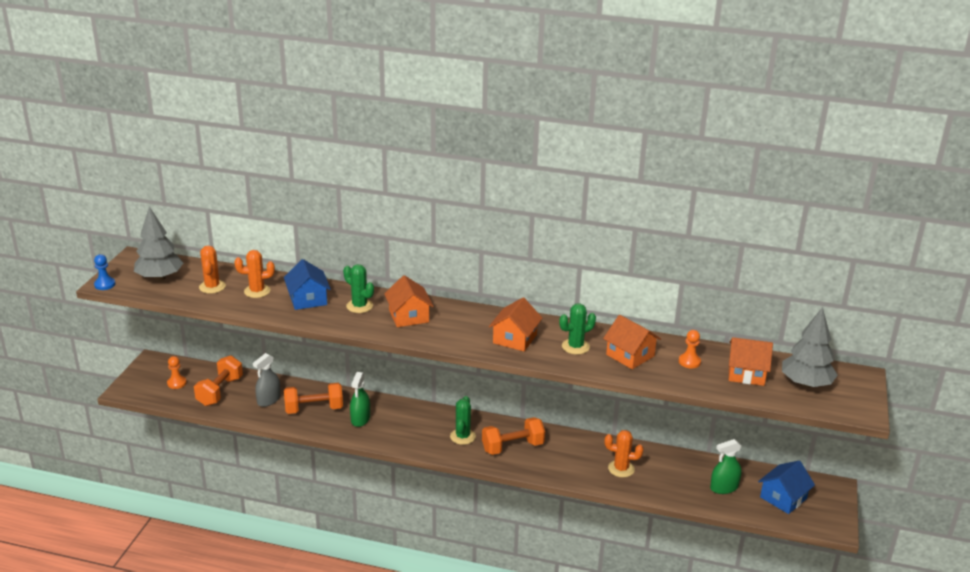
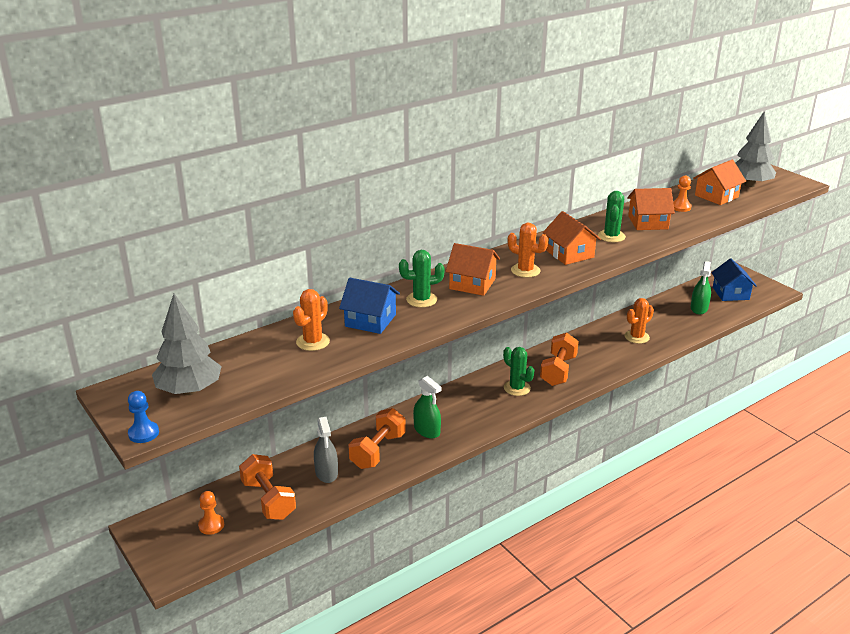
camera: 50 degrees left, 0 degrees up
(212, 287) = (263, 364): orange cactus -> orange cactus (525, 270)

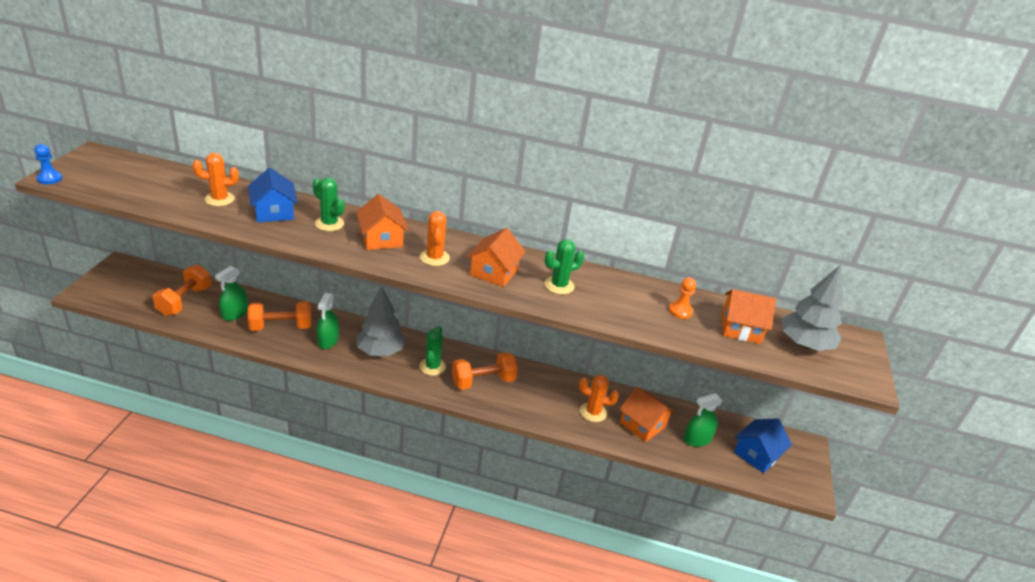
camera: 45 degrees right, 5 degrees up
(189, 390) = (114, 176): grey tree -> grey tree (380, 351)
(211, 525) = (140, 289): orange pawn -> none
(326, 473) = (235, 314): grey spray bottle -> green spray bottle
(648, 222) = (617, 299): orange house -> orange house (642, 424)

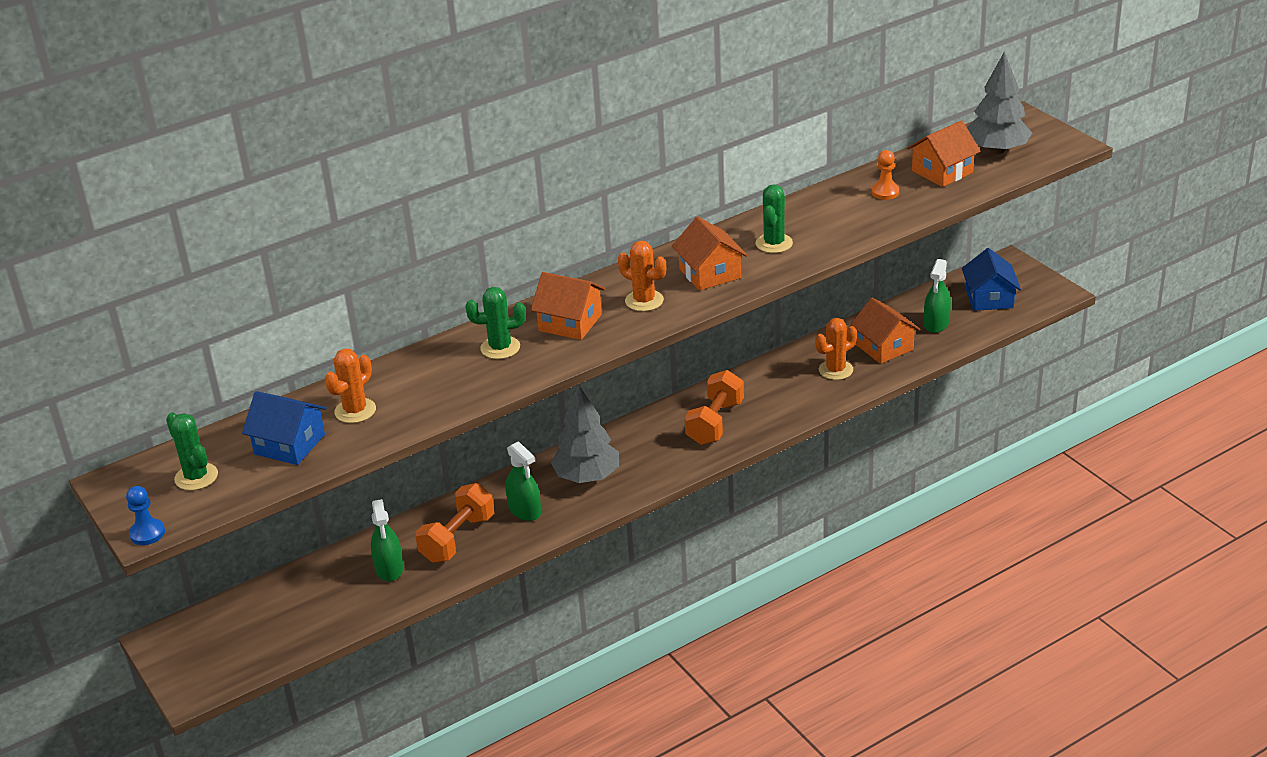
camera: 40 degrees left, 0 degrees up
(184, 301) = (314, 604): orange dumbbell -> none
(274, 212) = (430, 379): blue house -> blue house (289, 444)
(432, 367) = (654, 449): green cactus -> green cactus (196, 477)
(642, 424) = (884, 347): orange house -> orange house turned 60 degrees clockwise

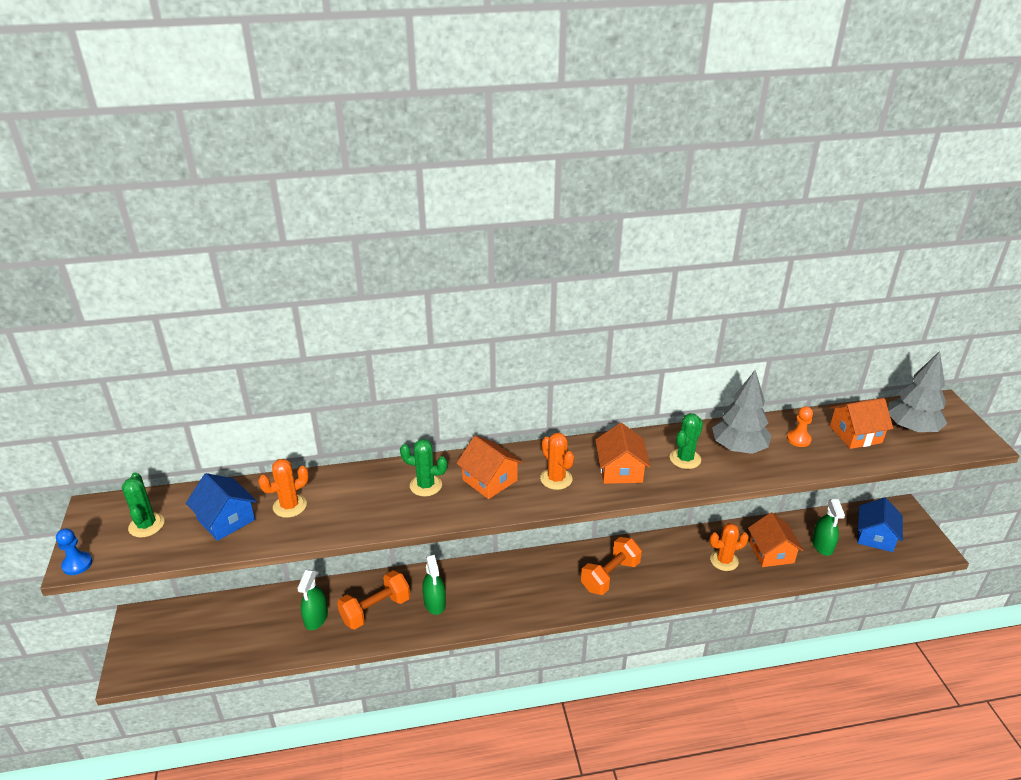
camera: 20 degrees right, 0 degrees up
(587, 477) = (493, 590): grey tree -> grey tree (738, 448)
(936, 323) = (822, 545): green spray bottle -> green spray bottle turned 45 degrees counterclockwise

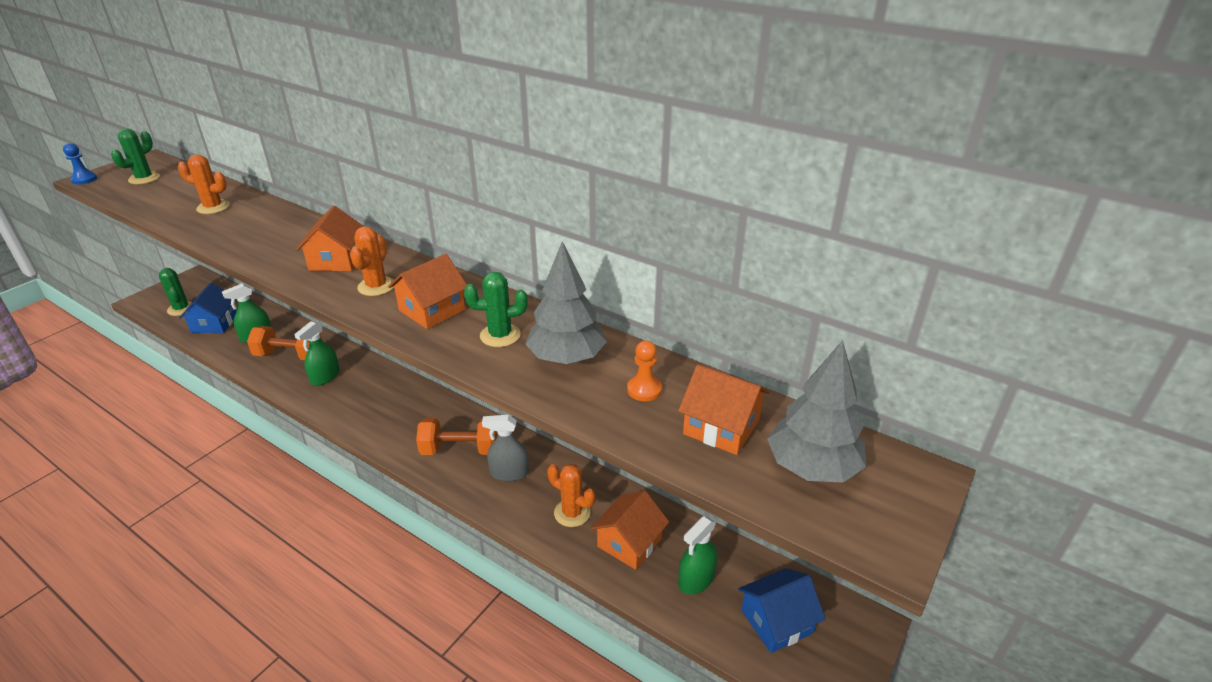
camera: 45 degrees right, 0 degrees up
(226, 519) = (175, 196): blue house -> blue house (214, 323)
(425, 485) = (297, 240): green cactus -> green cactus (181, 309)
(659, 566) = (509, 473): none -> grey spray bottle

